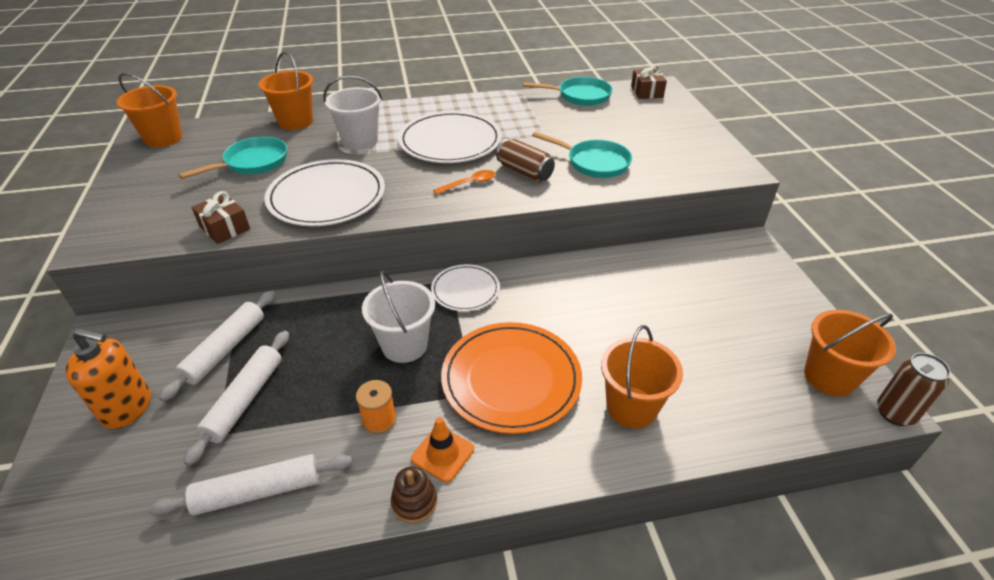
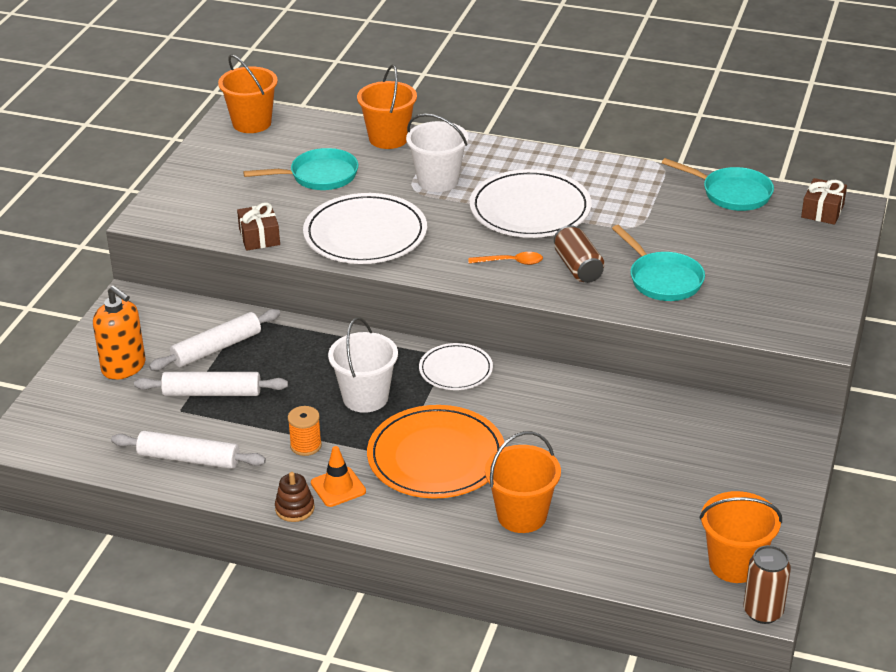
camera: 30 degrees right, 5 degrees down
(245, 399) = (212, 393): white rolling pin -> white rolling pin turned 45 degrees clockwise

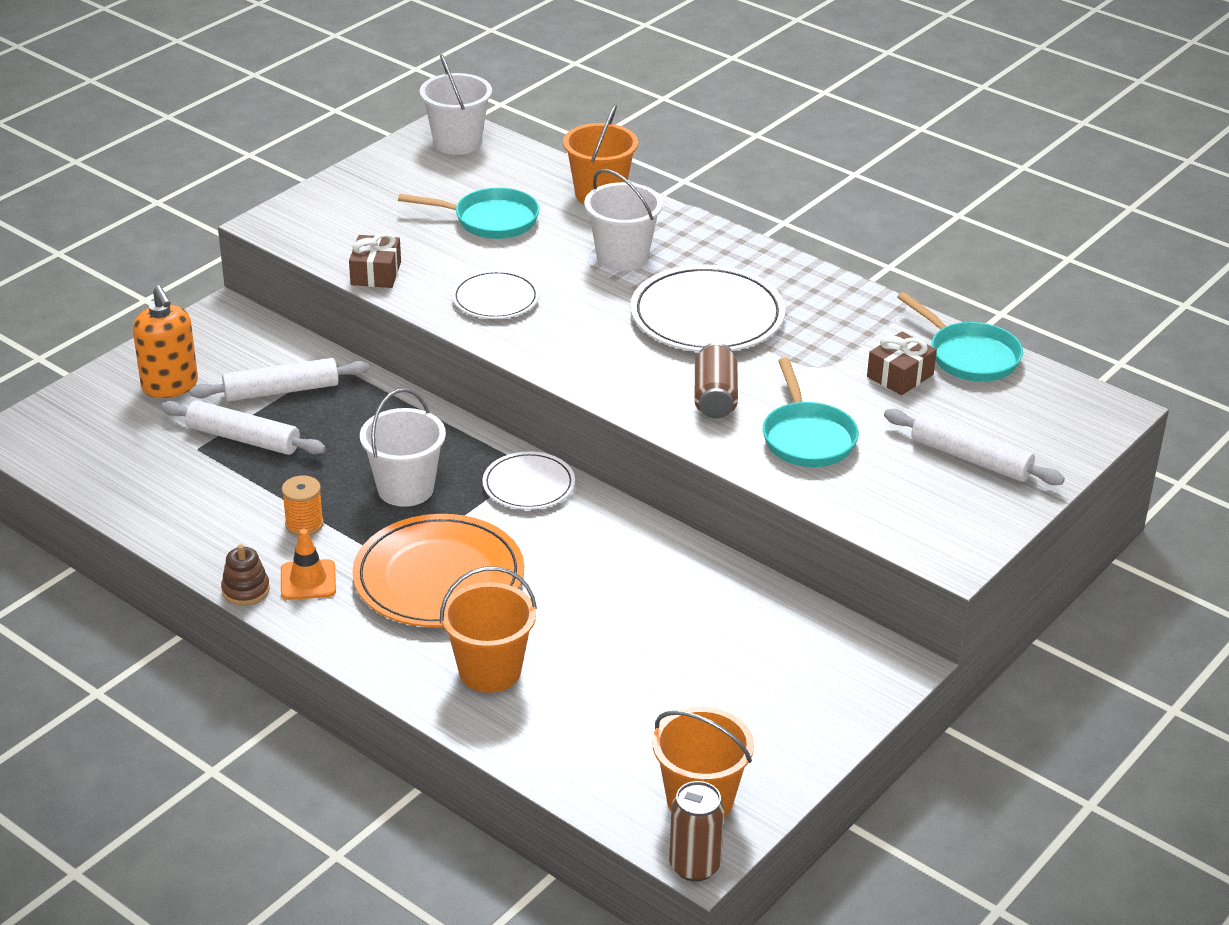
camera: 20 degrees right, 0 degrees up
(189, 459) = (171, 504): white rolling pin -> white rolling pin (970, 458)
(252, 123) = (457, 142): orange bucket -> white bucket
(365, 234) = (495, 299): white plate -> white plate, size x0.57
(511, 262) = (640, 372): orange spoon -> none
(822, 211) = (1070, 405): brown gift -> brown gift (900, 376)

